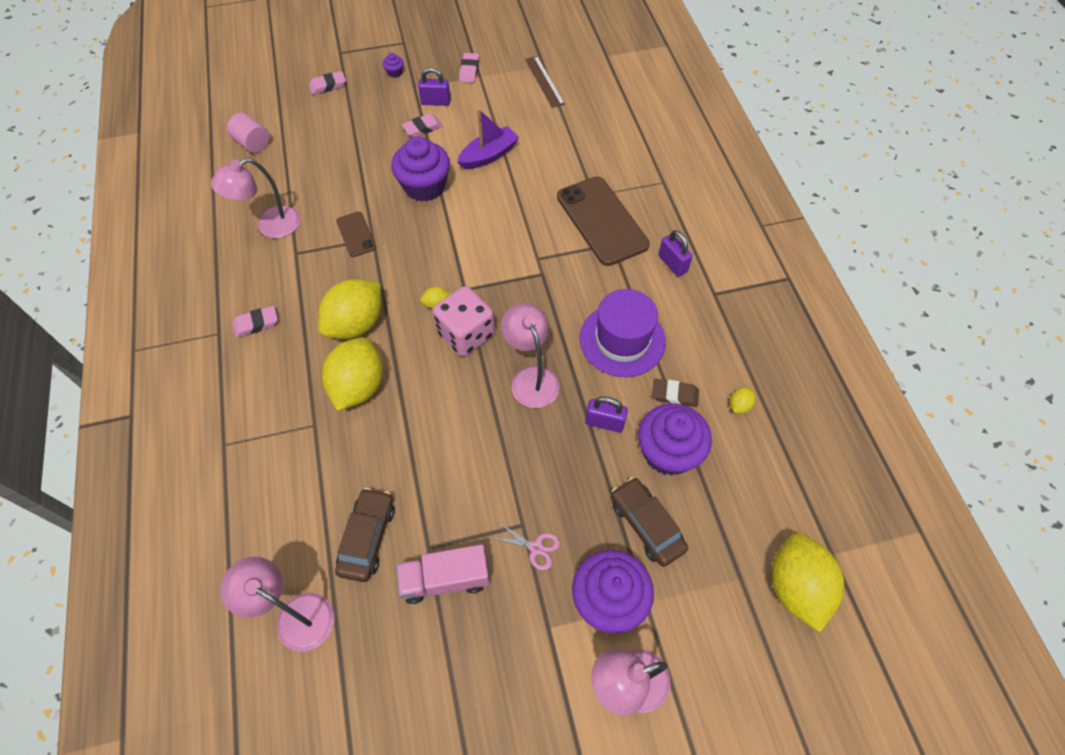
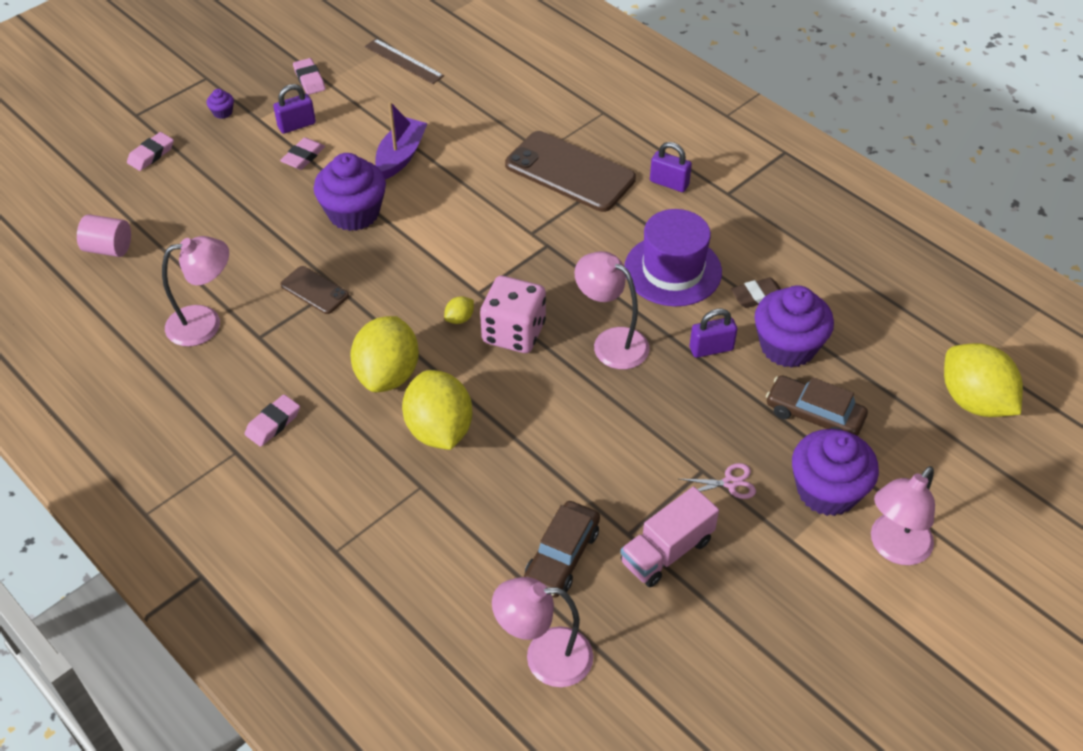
camera: 30 degrees left, 10 degrees down
(270, 226) = (205, 323): pink lamp -> pink lamp turned 135 degrees counterclockwise
(367, 538) = (562, 556): brown car -> brown car turned 135 degrees counterclockwise
(739, 405) = (821, 279): yellow lemon -> none

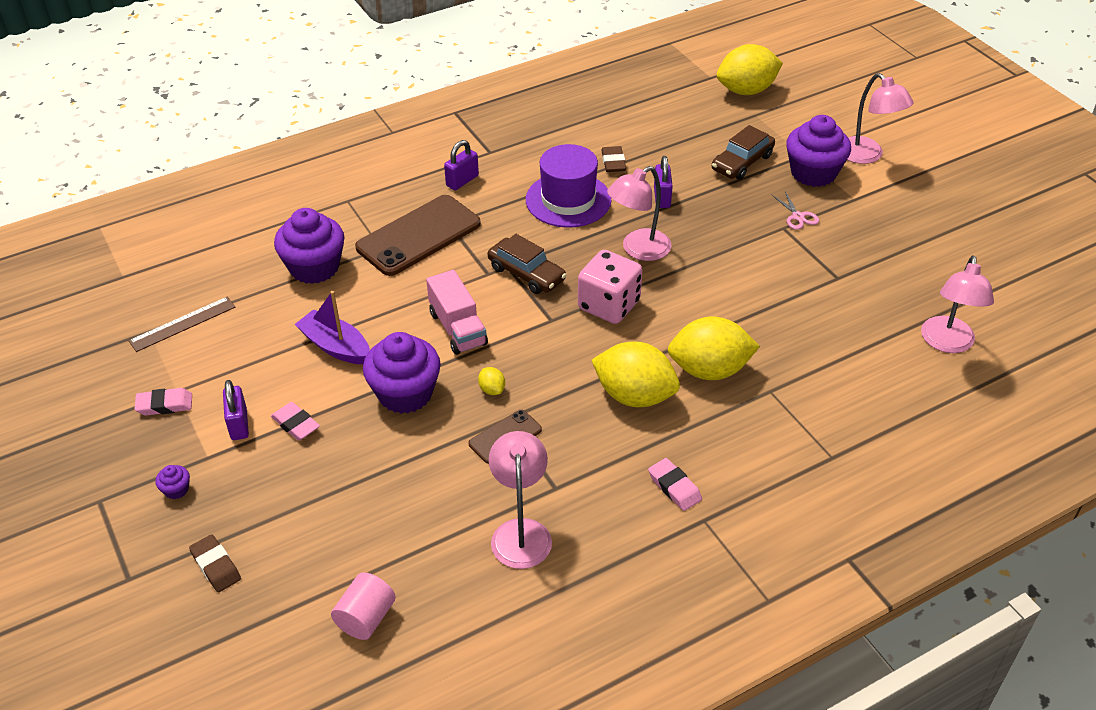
camera: 75 degrees left, 5 degrees down
(151, 154) = (216, 566): pink eraser -> brown eraser
(459, 318) = (580, 337): yellow lemon -> yellow lemon (492, 389)
(562, 556) = (854, 317): brown car -> brown car (526, 274)
(666, 551) = (856, 261): pink truck -> pink truck (458, 328)
(730, 483) = (798, 216): pink scissors -> pink scissors turned 150 degrees clockwise
(787, 346) = (671, 159): purple cupcake -> purple cupcake (314, 267)

